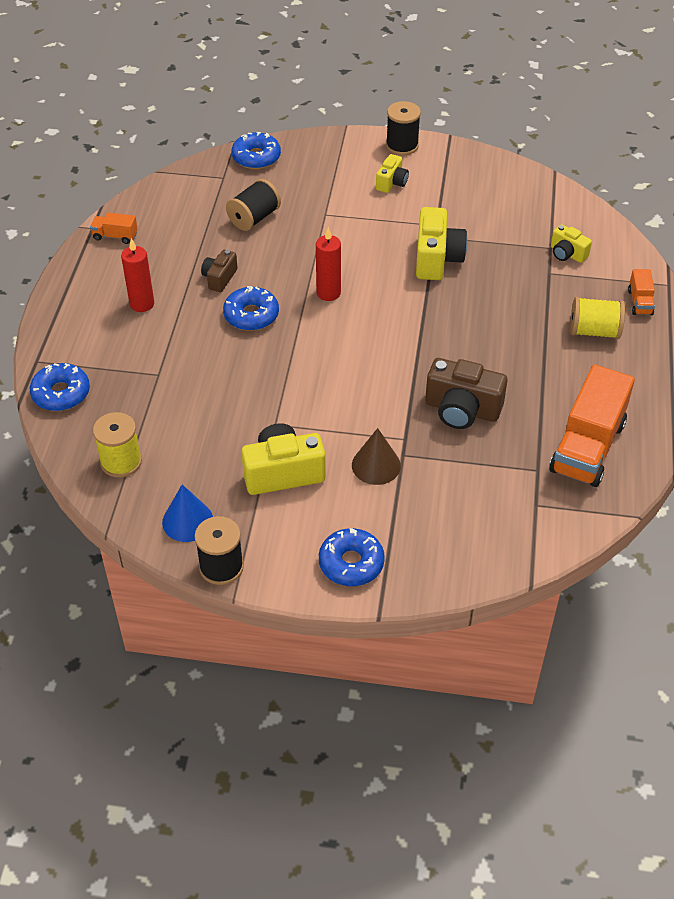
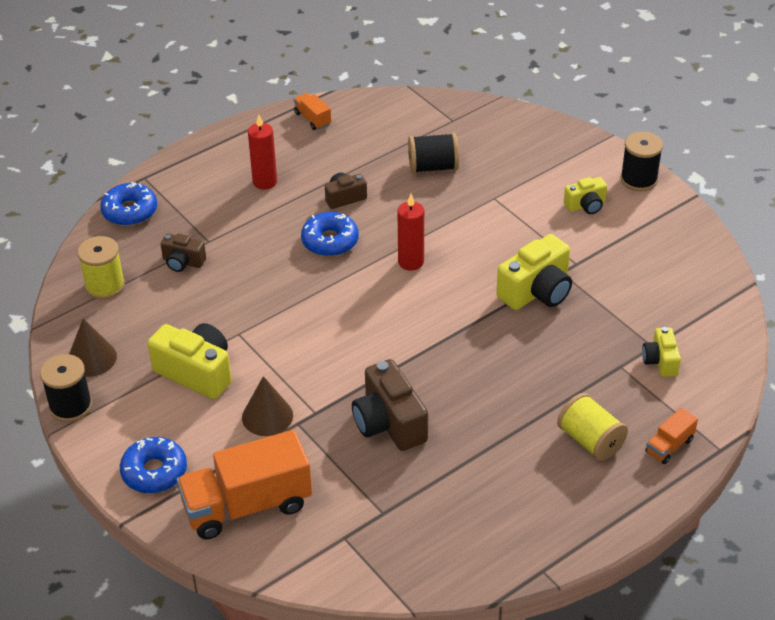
camera: 45 degrees right, 5 degrees down
(160, 402) = (183, 262): none -> brown camera
(187, 521) = (91, 358): blue cone -> brown cone
(256, 157) = (500, 119): blue donut -> none
(587, 447) = (448, 527): orange truck -> orange truck (247, 505)

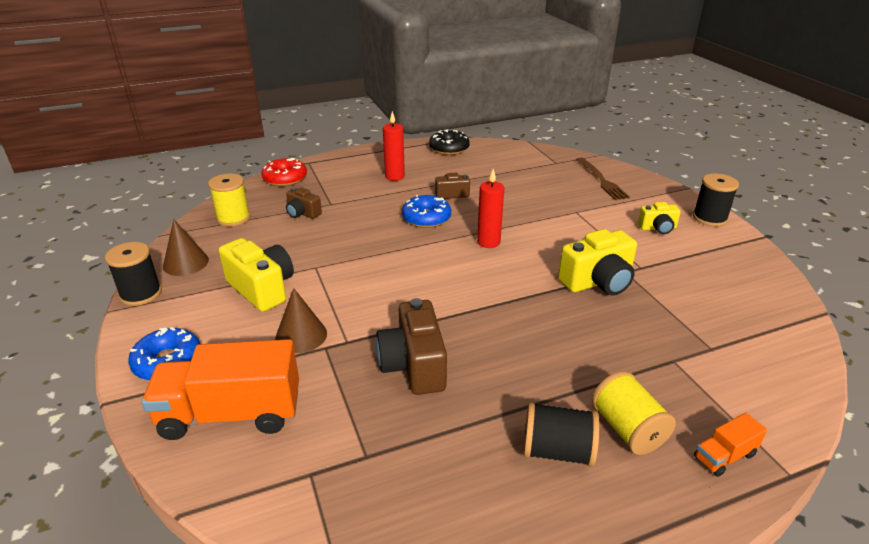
camera: 15 degrees right, 10 degrees down
(130, 211) = (285, 178): blue donut -> red donut
(312, 119) = (449, 148): orange truck -> black donut
(433, 167) = (530, 186): black spool -> black spool (557, 451)
(513, 142) = (602, 181): none -> brown fork
(660, 361) = (719, 364): yellow camera -> none

